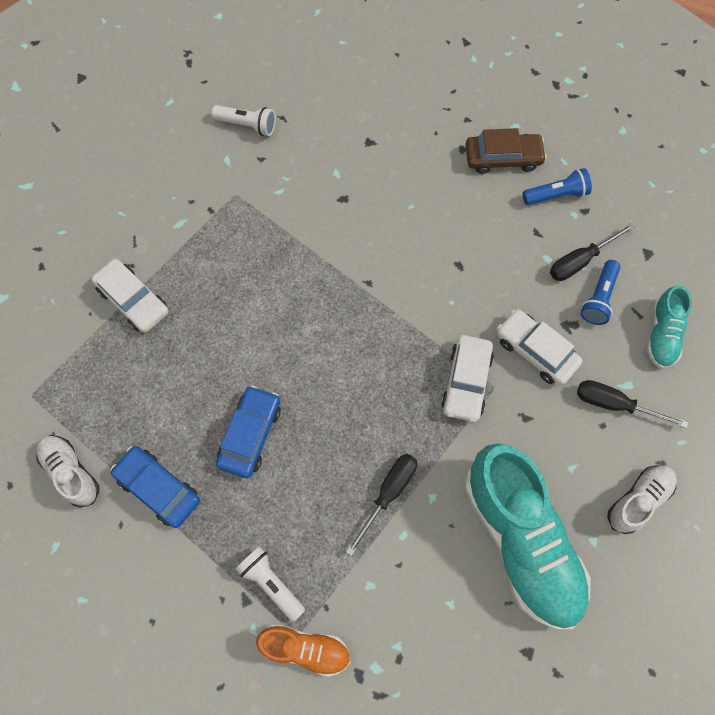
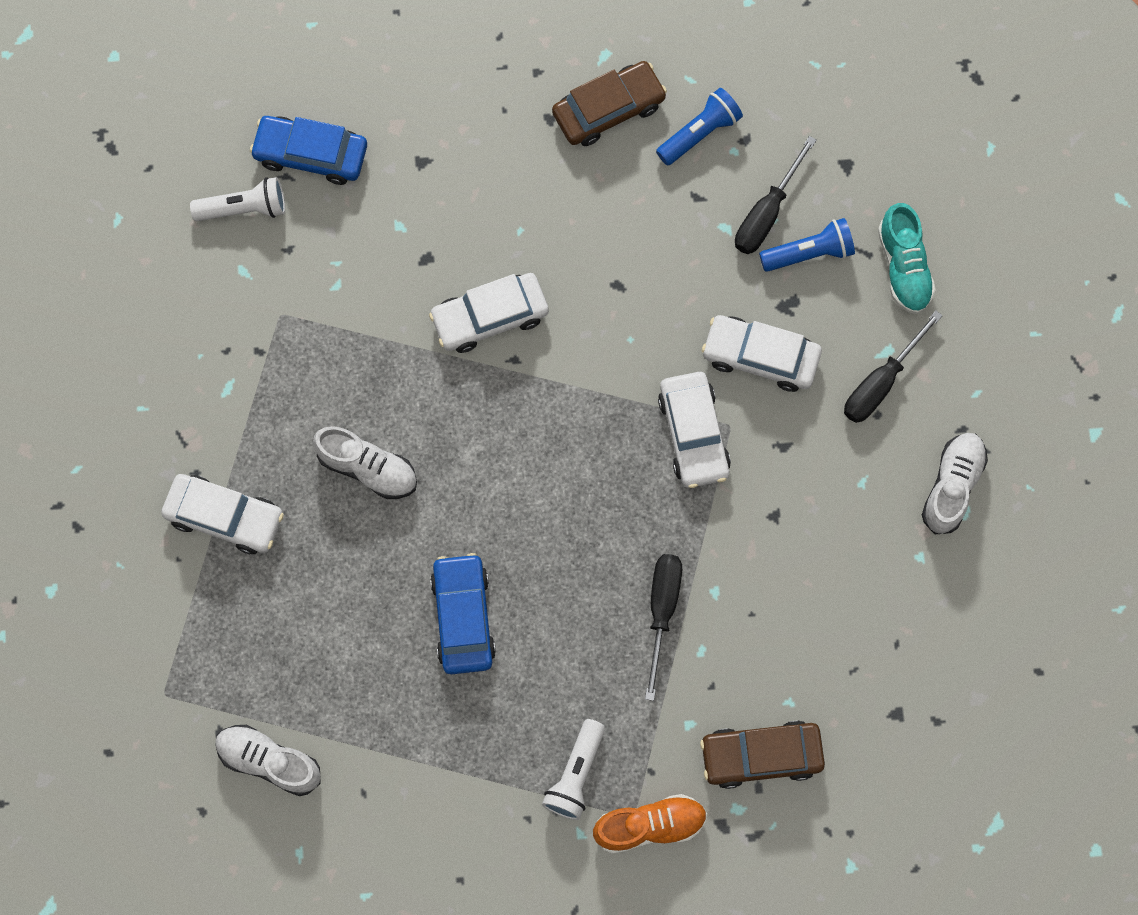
camera: 25 degrees left, 5 degrees up
(159, 488) = (386, 731): blue car -> blue car (311, 154)
(239, 309) = (368, 468): none -> white shoe
(271, 583) = (575, 774): white flashlight -> white flashlight turned 90 degrees counterclockwise
(366, 250) = (490, 317): none -> white car
(411, 635) = (761, 755): none -> brown car
(521, 540) = (837, 594): turquoise shoe -> none
(598, 298) = (809, 253): blue flashlight -> blue flashlight turned 105 degrees counterclockwise
(614, 404) = (881, 382): black screwdriver -> black screwdriver turned 45 degrees counterclockwise

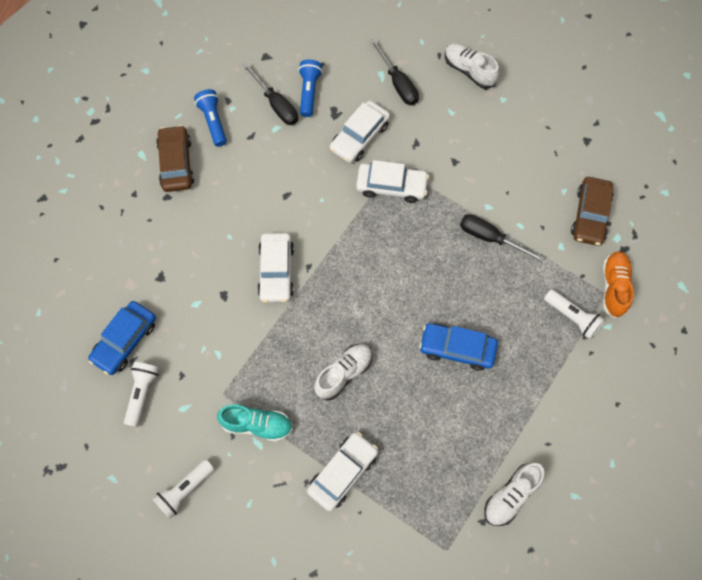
camera: 70 degrees left, 5 degrees down
(132, 318) = (184, 490): none -> white flashlight
(903, 267) = (337, 50): turquoise shoe -> turquoise shoe (257, 425)

